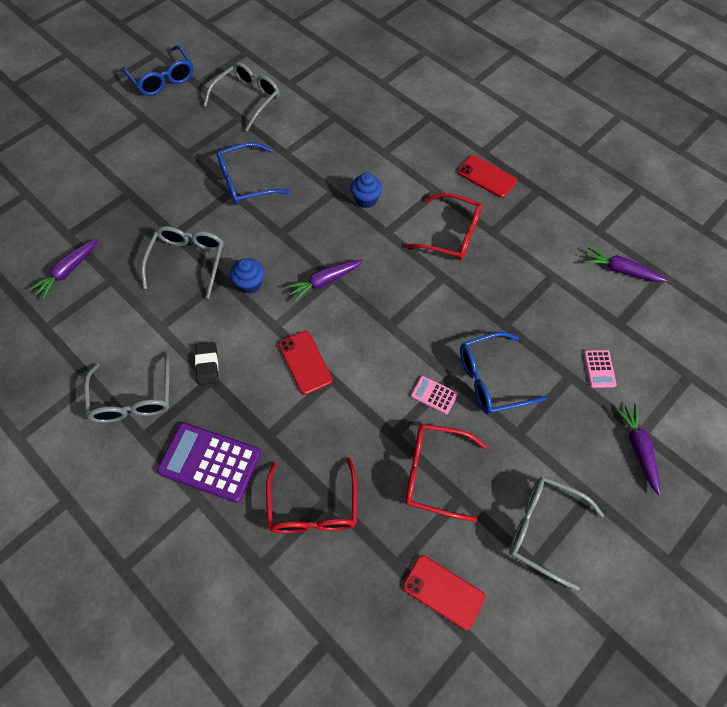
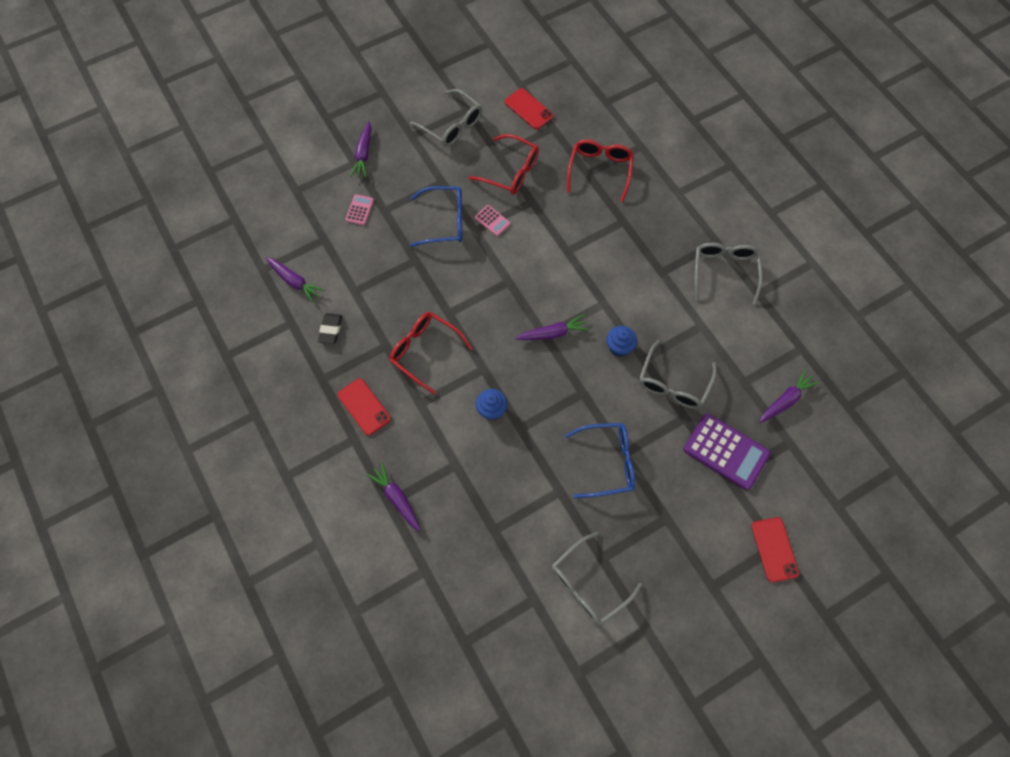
camera: 165 degrees left, 5 degrees up
(162, 79) = (688, 650): blue glasses -> none
(207, 365) = (663, 284): black eraser -> black eraser (330, 330)
(210, 462) = (668, 214): purple calculator -> purple calculator (725, 451)
(305, 362) = (585, 268): red phone -> red phone (774, 549)
(425, 120) = (396, 498): none -> purple carrot

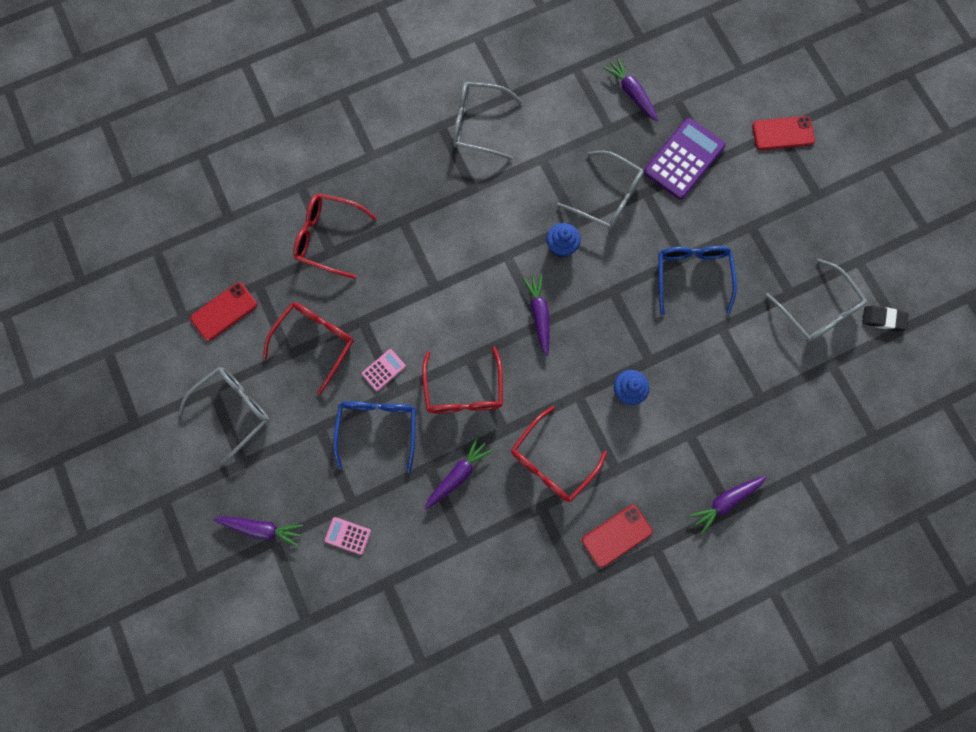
camera: 85 degrees left, 10 degrees up
(295, 281) = (444, 621): purple carrot -> purple carrot (458, 474)
(330, 330) = (515, 575): black eraser -> black eraser (883, 319)
(480, 280) = (463, 390): none -> red glasses

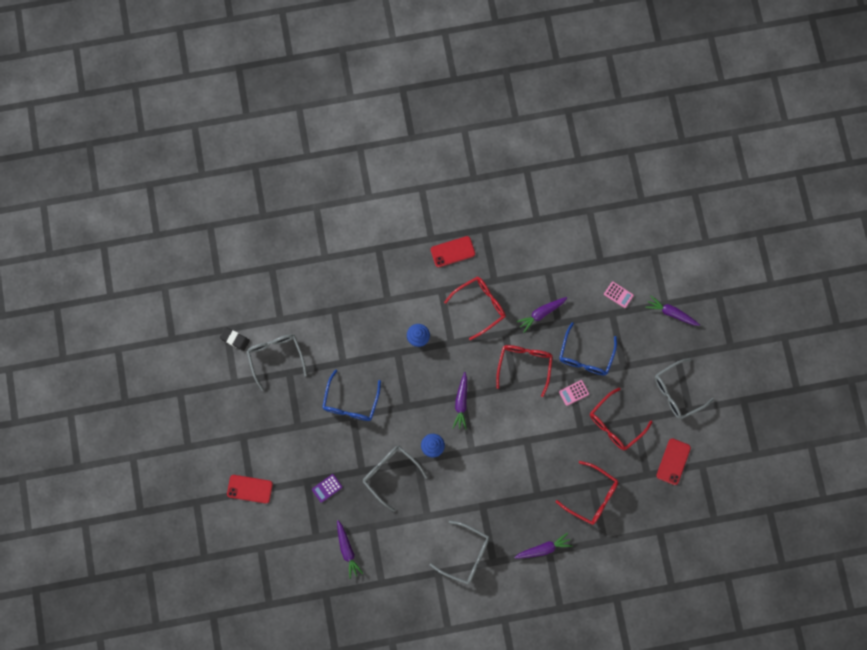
camera: 165 degrees left, 0 degrees up
(224, 311) = (673, 461): red phone -> red phone turned 45 degrees counterclockwise
(684, 159) = (327, 488): purple calculator -> purple calculator, size x0.48
(725, 501) = (379, 254): purple carrot -> purple carrot (543, 548)

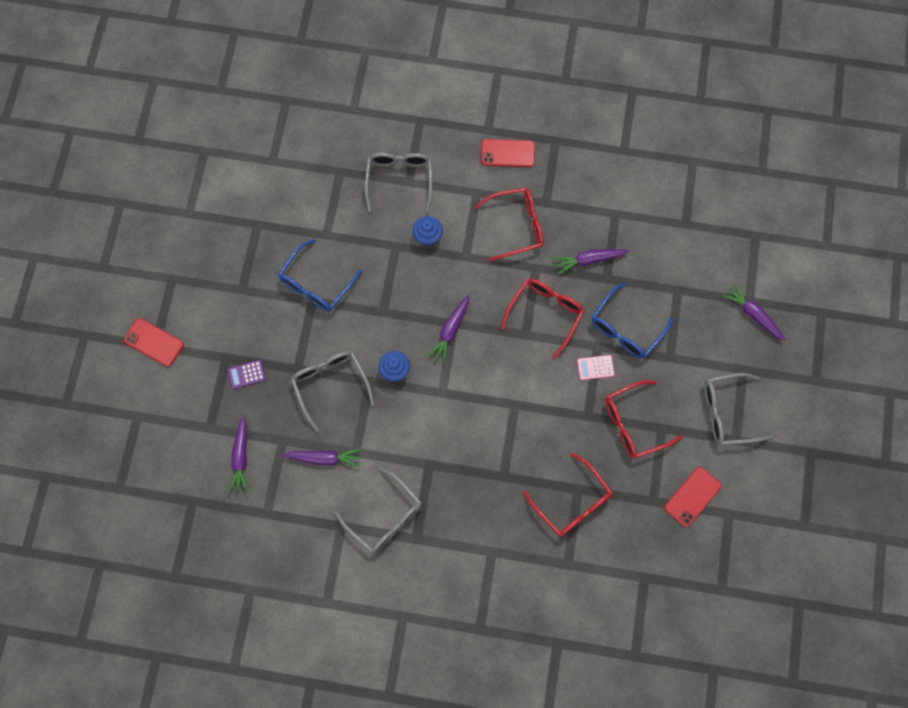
camera: 20 degrees right, 5 degrees down
(235, 339) = (210, 165): black eraser -> none
(276, 357) = (249, 201): grey glasses -> grey glasses (399, 180)
(543, 548) = (486, 545): purple carrot -> purple carrot (325, 458)
(618, 295) = (693, 270): pink calculator -> none

